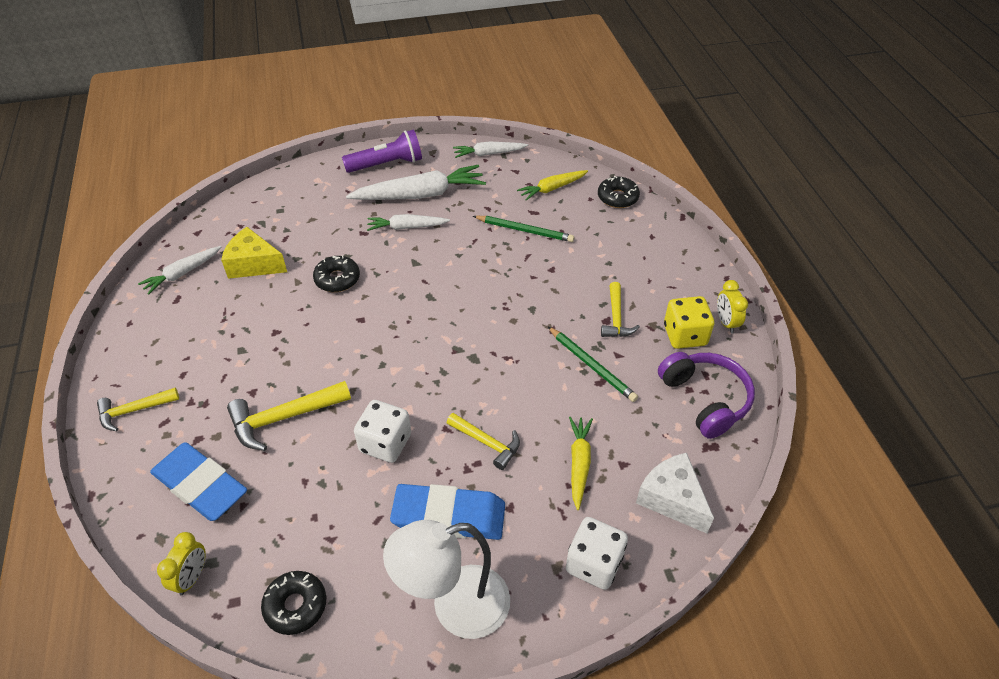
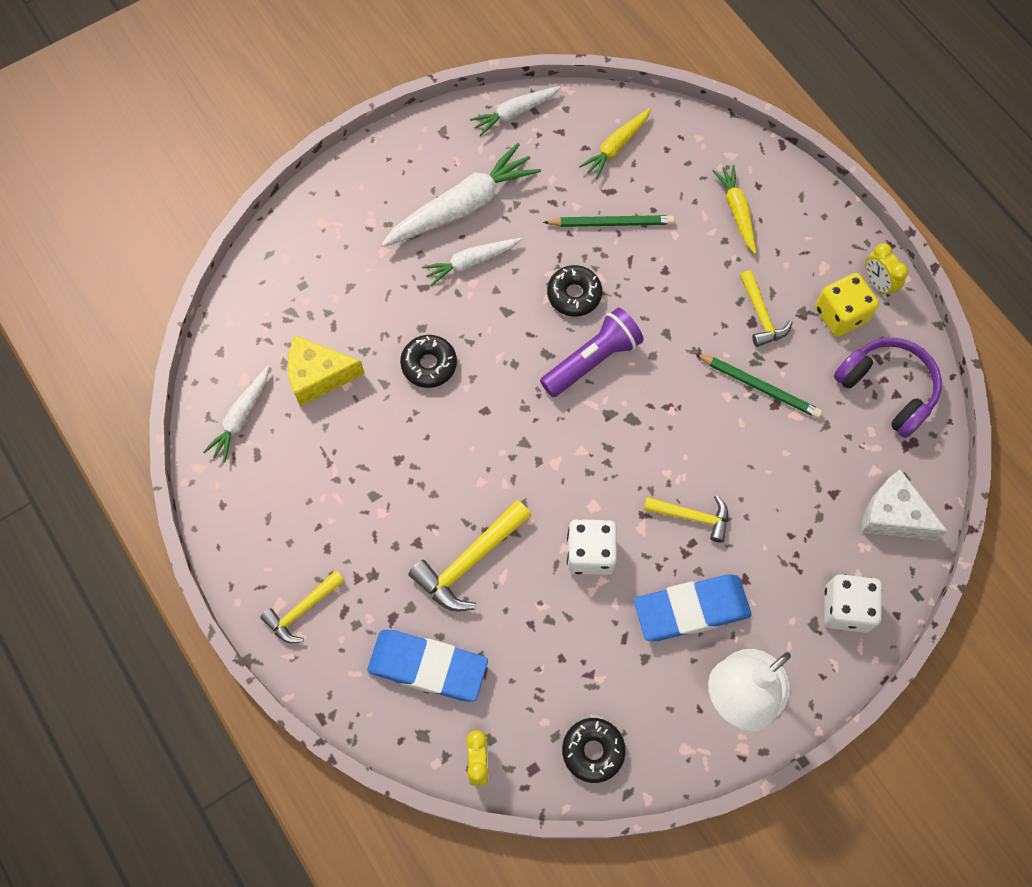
camera: 20 degrees left, 20 degrees up
(387, 164) = (396, 170): purple flashlight -> purple flashlight (592, 360)
(579, 463) = (792, 508): yellow carrot -> yellow carrot (737, 211)
(617, 197) = (698, 137): black donut -> black donut (574, 295)

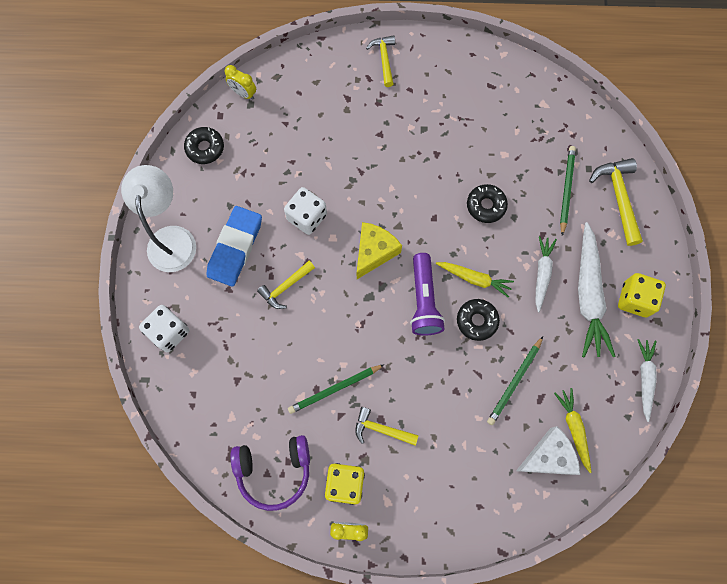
camera: 125 degrees right, 5 degrees up
(241, 417) = (520, 90): white carrot -> none
(318, 376) = (519, 143): yellow cheese -> yellow cheese (374, 252)
(347, 293) = (566, 189): none -> green pencil
(428, 667) = (309, 99): blue eraser -> none
(434, 162) = (634, 299): none -> yellow dice
(469, 562) = (349, 153): yellow hammer -> yellow hammer (618, 197)
(737, 211) = (468, 474): yellow carrot -> yellow carrot (474, 279)
(893, 515) = (197, 405): white cheese -> white cheese (548, 456)

